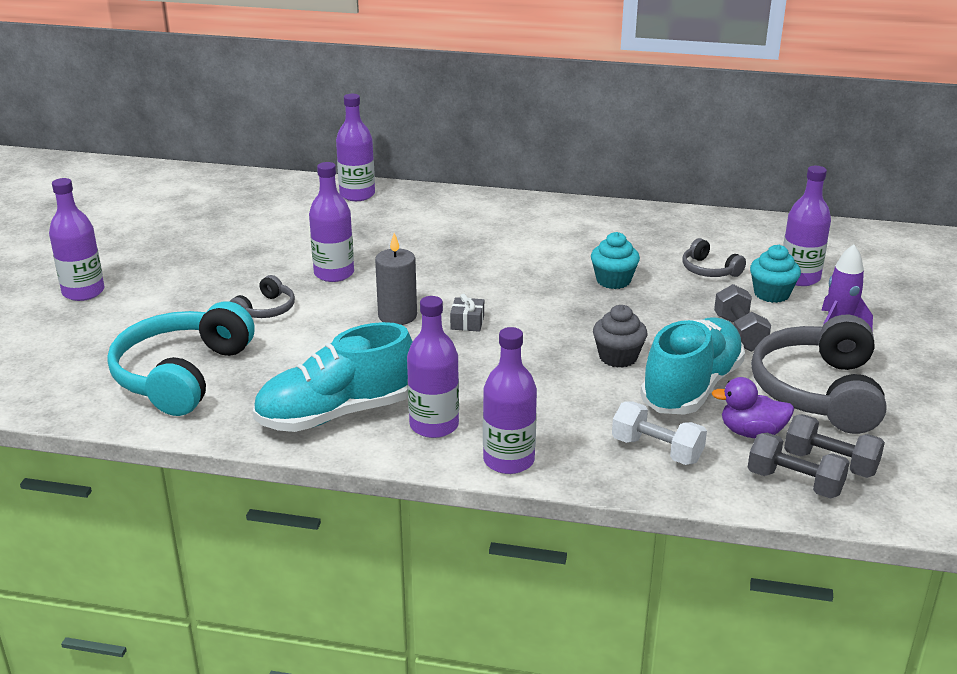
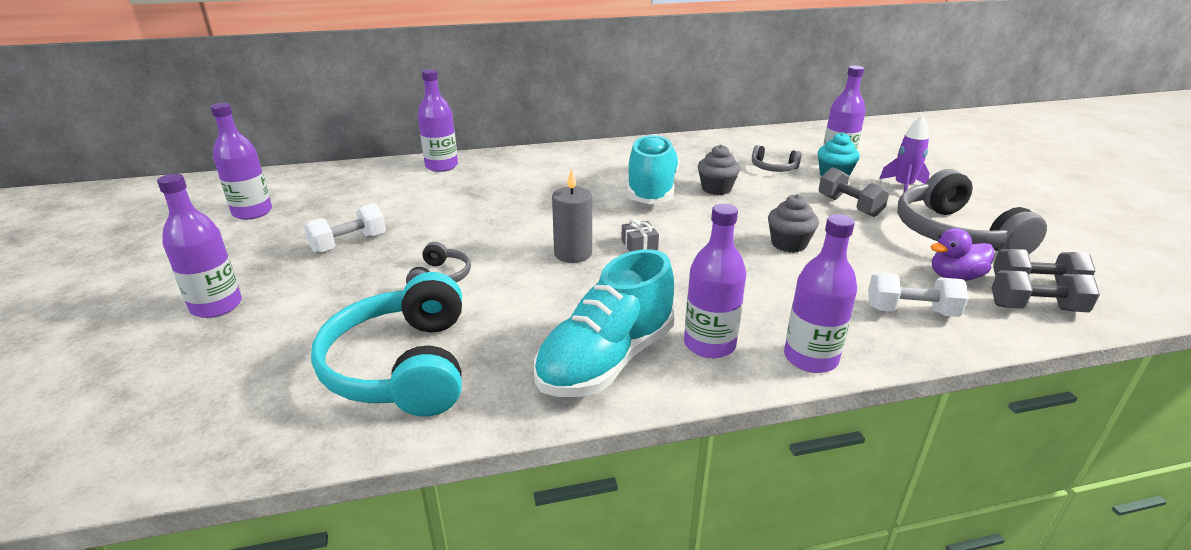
camera: 25 degrees left, 0 degrees up
(215, 260) = (349, 244): none -> white dumbbell
(334, 273) = (479, 231): purple bottle -> purple bottle (252, 212)
(613, 281) = (716, 189): turquoise cupcake -> grey cupcake
(691, 387) = (869, 253): turquoise shoe -> turquoise shoe (652, 190)

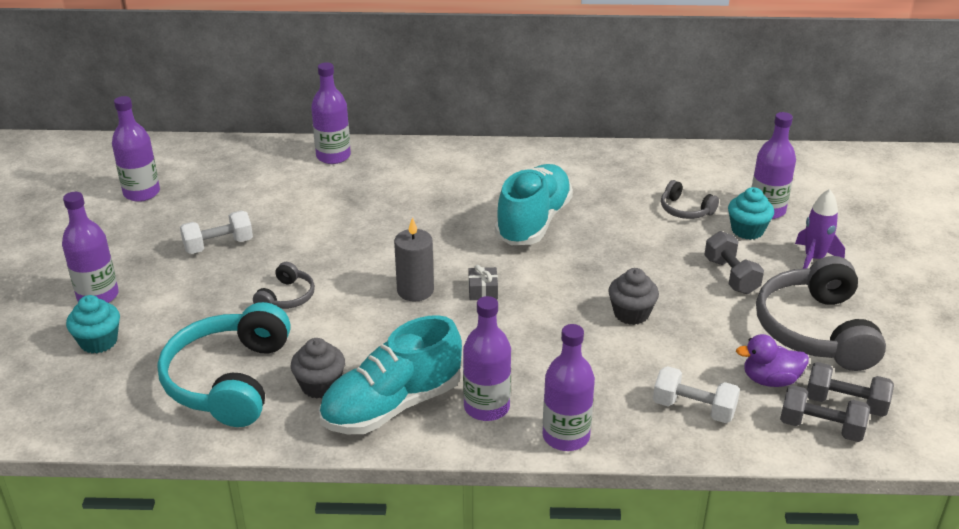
camera: 15 degrees right, 5 degrees up
(225, 352) = (98, 342): none -> turquoise cupcake
(716, 189) = (603, 230): grey cupcake -> grey cupcake (320, 385)

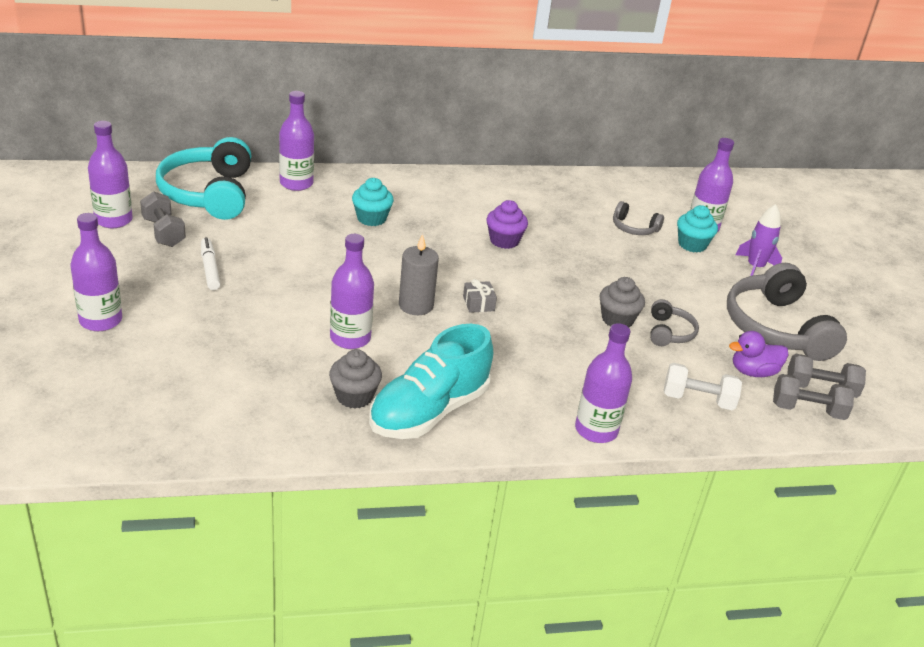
camera: 15 degrees left, 0 degrees up
(98, 342) = (116, 365): turquoise cupcake -> turquoise cupcake (371, 218)
(218, 245) = (210, 269): white dumbbell -> white marker
(229, 380) = (263, 396): turquoise headphones -> turquoise headphones (209, 193)
(287, 297) = (294, 315): grey headphones -> grey headphones (669, 332)
(486, 407) = (517, 408): purple bottle -> purple bottle (350, 338)
(533, 222) = (504, 241): turquoise shoe -> purple cupcake
(731, 276) = (691, 284): grey dumbbell -> grey dumbbell (163, 232)

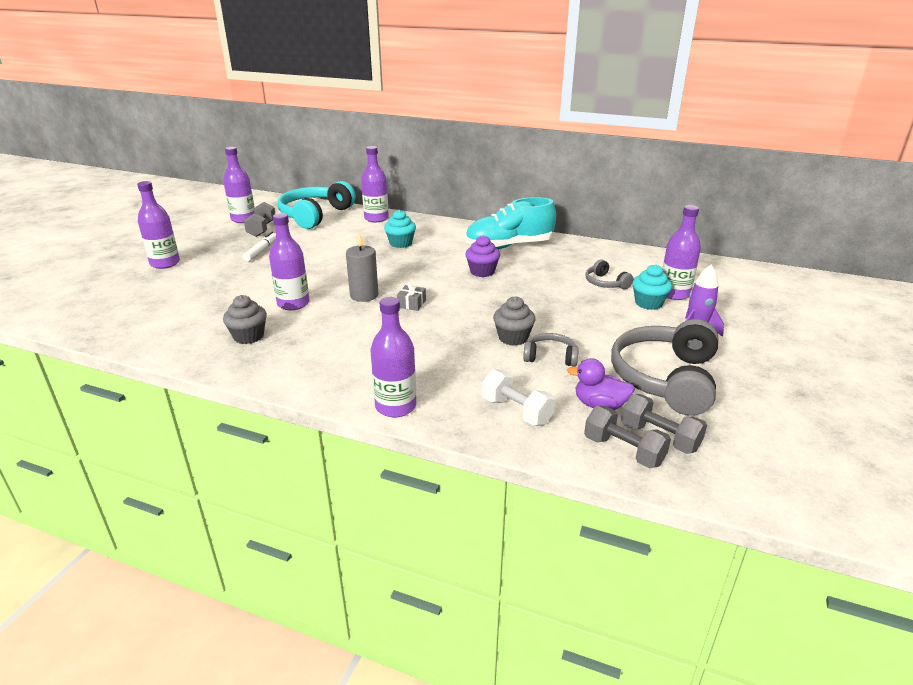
camera: 35 degrees right, 5 degrees down
(429, 411) = (285, 358): turquoise shoe -> turquoise shoe (509, 246)
(669, 332) = (550, 357): grey headphones -> grey headphones turned 120 degrees counterclockwise

